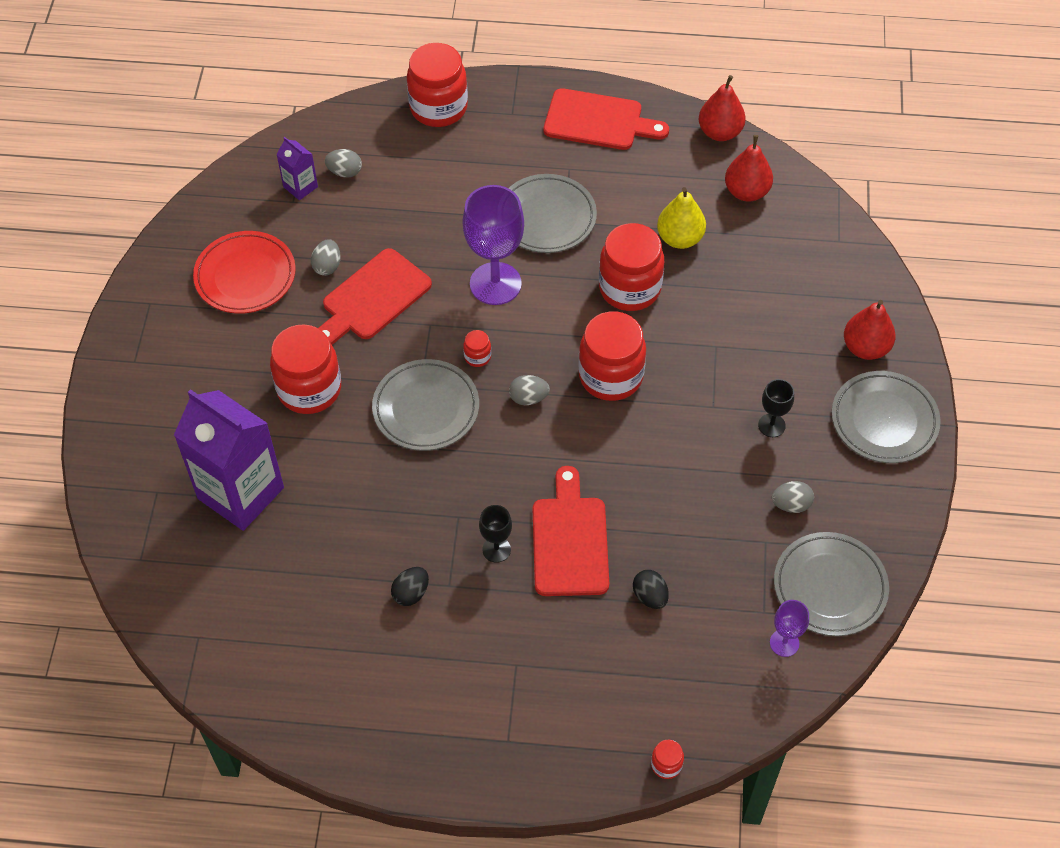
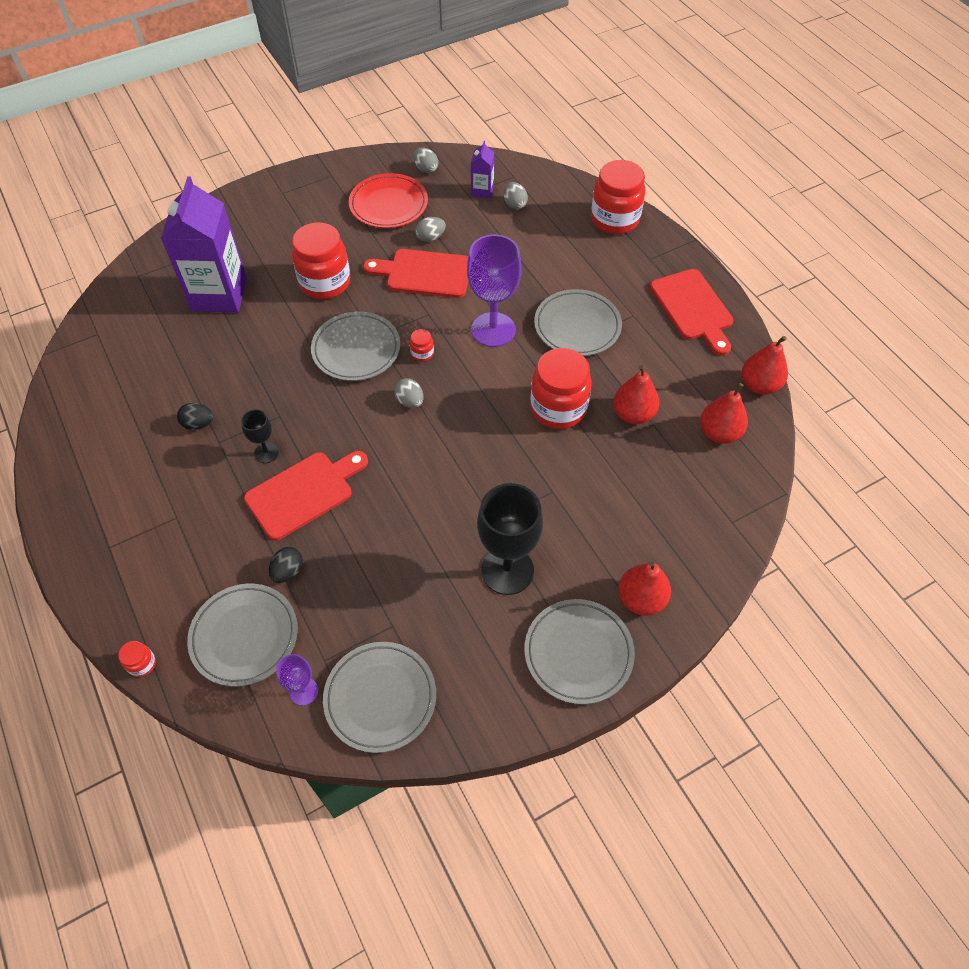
camera: 55 degrees right, 0 degrees up
(611, 376) = (468, 439): red jar -> none
(680, 238) = (633, 414): yellow pear -> red pear
(695, 665) = (244, 636): none -> grey plate
(771, 425) = (507, 570): black goblet -> black goblet, size x2.01
(791, 504) = (441, 625): grey egg -> grey egg (426, 169)

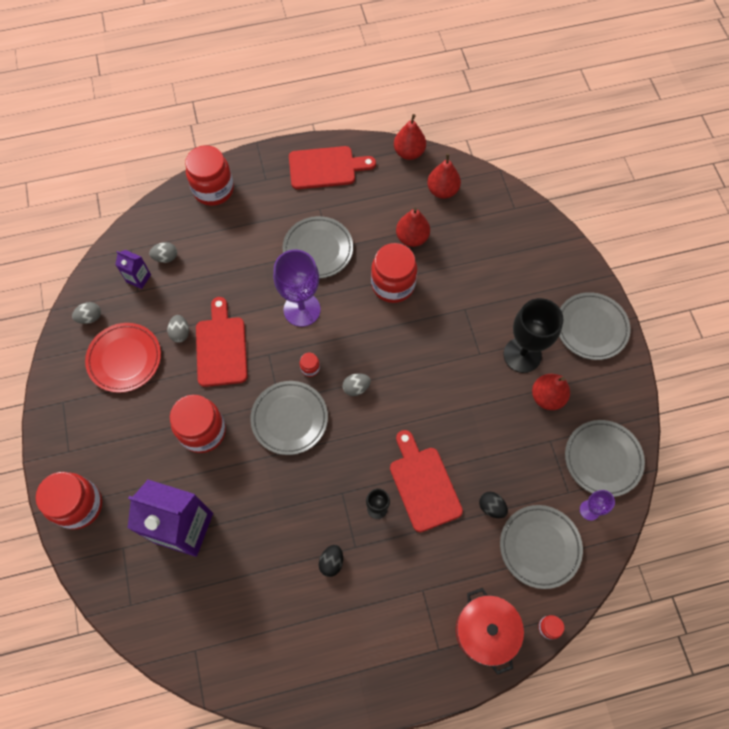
camera: 75 degrees left, 10 degrees up
(133, 592) = (485, 631): none -> red pot
(230, 214) = (79, 505): none -> red jar
(424, 273) = (221, 347): red cutting board -> red cutting board turned 150 degrees clockwise
(641, 599) = (560, 279): red pear -> red pear (547, 397)

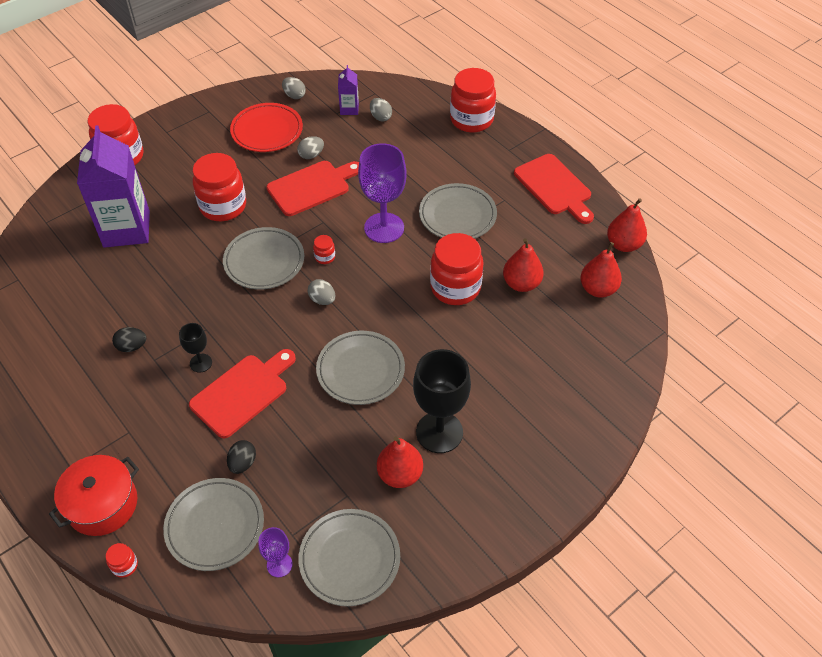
camera: 65 degrees right, 15 degrees down
(591, 328) = (515, 492): grey plate -> grey plate (360, 370)

